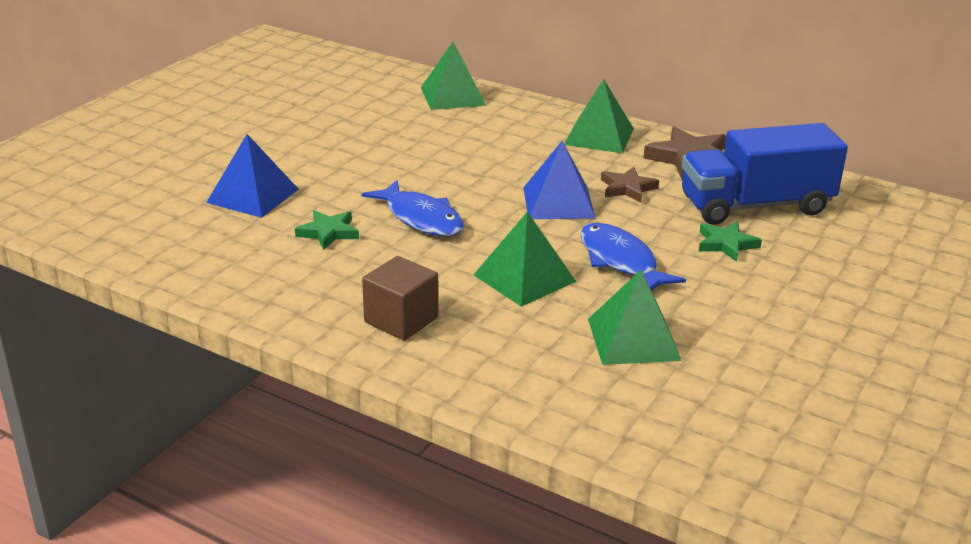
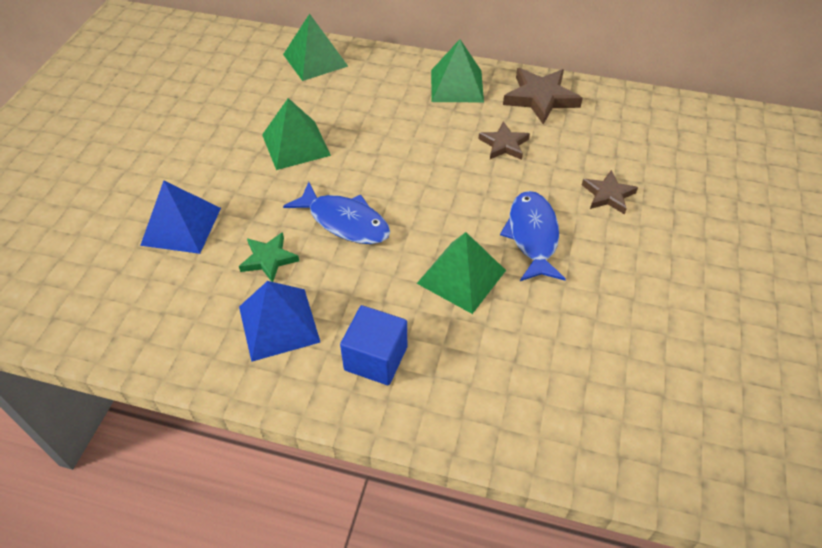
camera: 15 degrees left, 20 degrees up
(401, 320) = (376, 358): brown cube -> blue cube
(558, 202) = (454, 174): blue pyramid -> blue pyramid (279, 324)
(621, 261) = (532, 236): blue fish -> blue fish turned 45 degrees clockwise
(633, 339) = (580, 331): green pyramid -> green pyramid (296, 145)
(726, 244) = (608, 195): green star -> brown star
(755, 206) = (613, 143): blue truck -> none

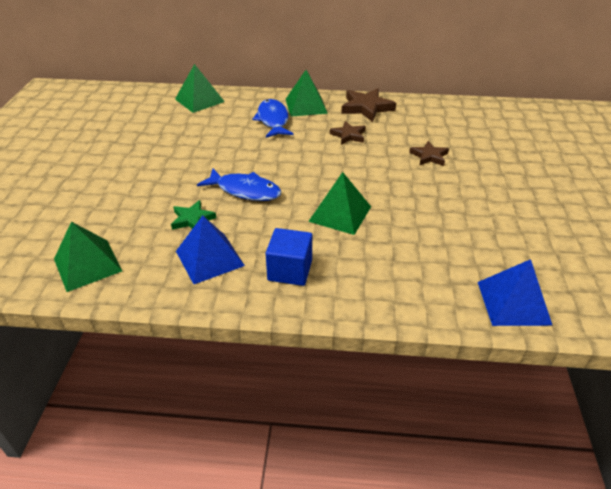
camera: 10 degrees left, 10 degrees down
(181, 226) = (118, 206): blue pyramid -> blue pyramid (513, 302)
(296, 145) = (197, 149): green pyramid -> green pyramid (88, 264)
(532, 236) = (384, 184): blue fish -> blue fish (273, 120)

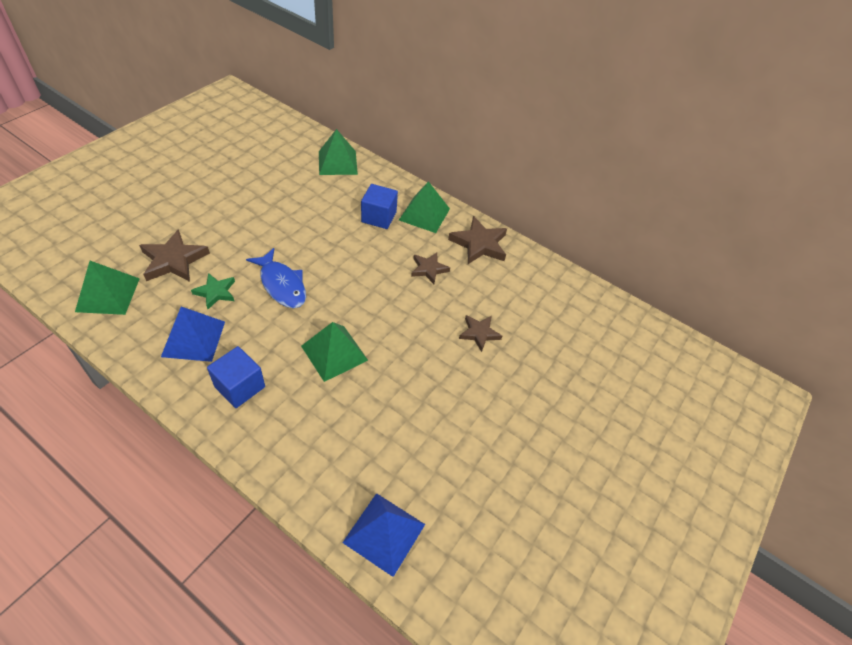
camera: 25 degrees right, 10 degrees up
(126, 214) = (174, 260): none -> brown star
(273, 120) = (379, 217): blue fish -> blue cube

